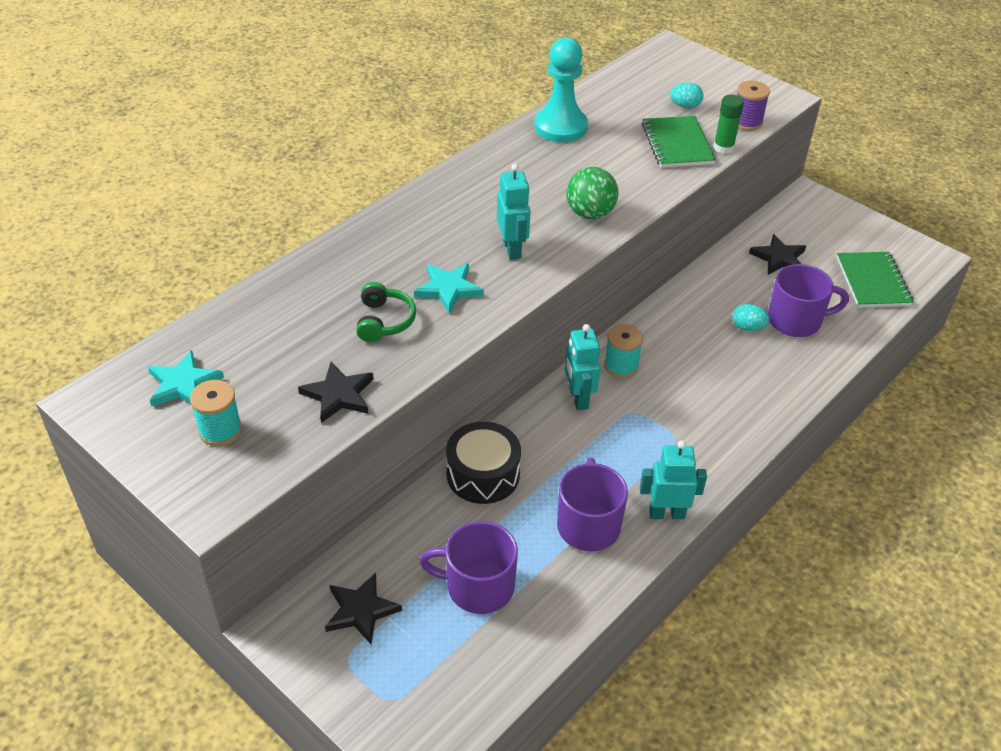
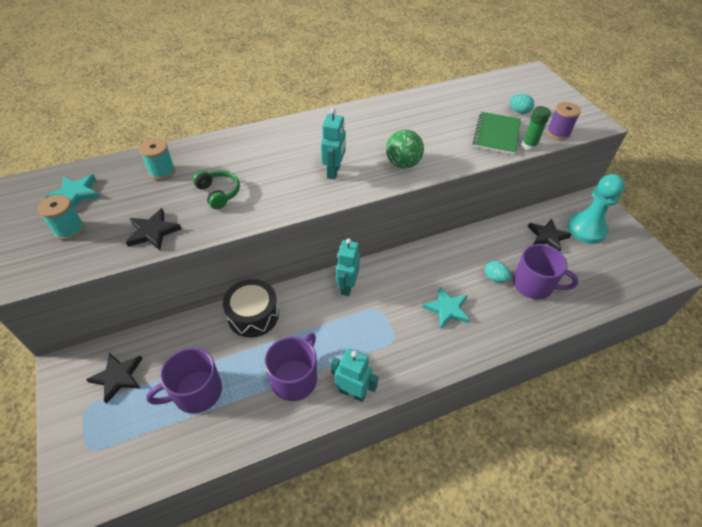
camera: 25 degrees right, 5 degrees up
(384, 321) = (218, 193): green headphones -> green headphones turned 60 degrees counterclockwise
(448, 289) = (273, 185): turquoise star -> turquoise star (447, 309)
(478, 586) = (196, 392): purple mug -> purple mug turned 60 degrees counterclockwise
(560, 127) = (423, 103): turquoise pawn -> turquoise pawn (586, 229)
(621, 366) = (389, 274): turquoise spool -> turquoise spool (162, 172)
(873, 281) = (610, 276): green notebook -> none

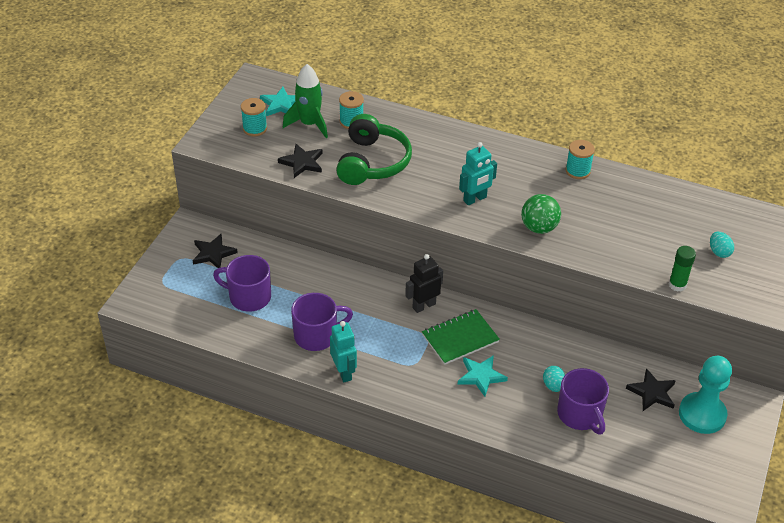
camera: 45 degrees right, 5 degrees down
(123, 195) = (309, 124): none -> green rocket
(218, 193) = (372, 162): green headphones -> green headphones, size x1.86
(253, 315) = (334, 276): black drum -> none
(347, 286) = (424, 305): turquoise robot -> black robot
(375, 111) = (578, 171): none -> turquoise spool
(496, 134) = (661, 257): green notebook -> green notebook (460, 338)
(558, 133) = (726, 293): purple spool -> none

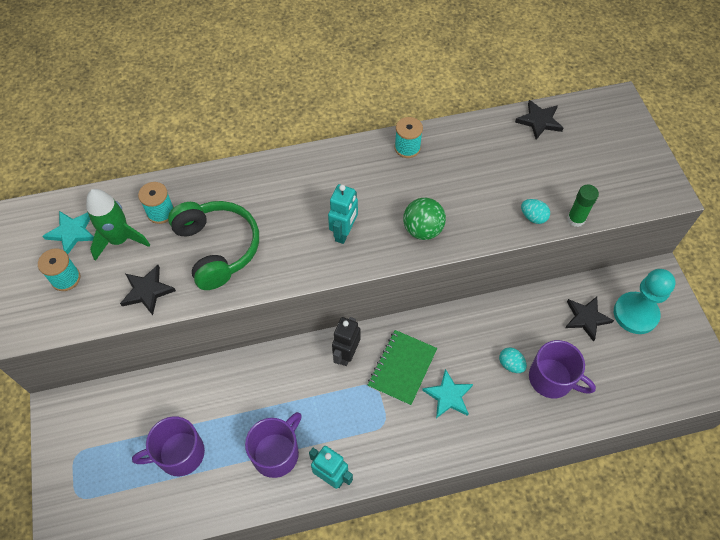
camera: 35 degrees left, 15 degrees up
(213, 253) = (106, 427): black star -> black star (539, 121)
(719, 252) = (579, 165): turquoise egg -> turquoise egg (533, 217)

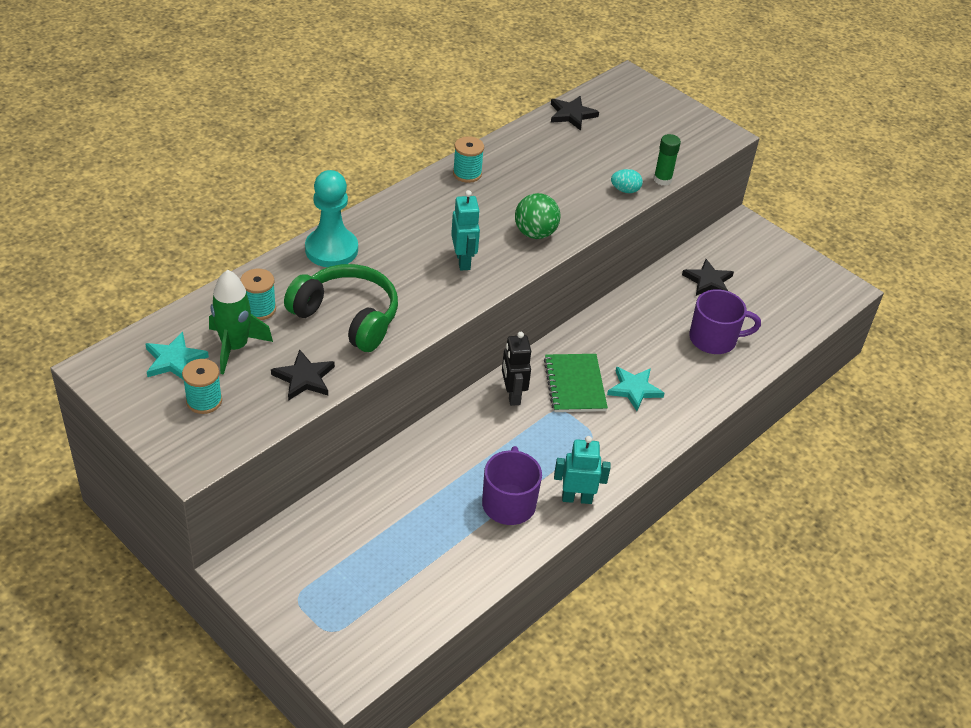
camera: 35 degrees left, 15 degrees down
(179, 454) = (410, 547): purple mug -> none
(510, 364) = (670, 342): turquoise egg -> none
(635, 314) = (746, 262): turquoise pawn -> turquoise pawn (331, 249)

